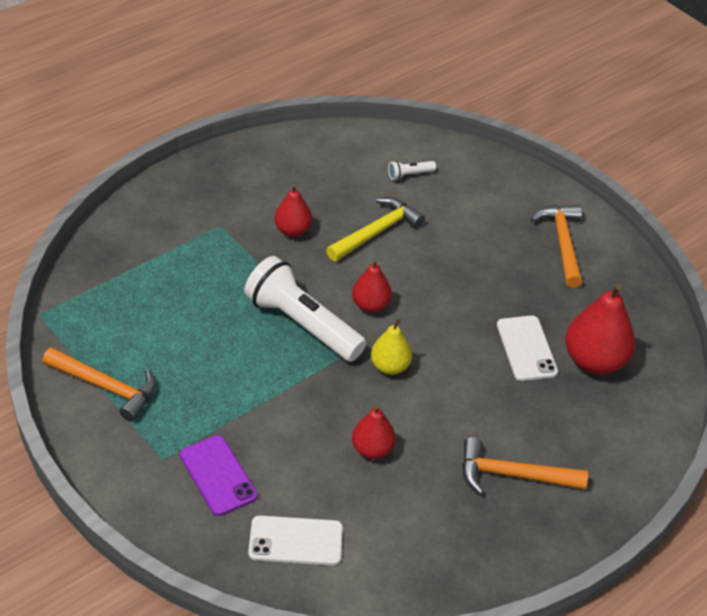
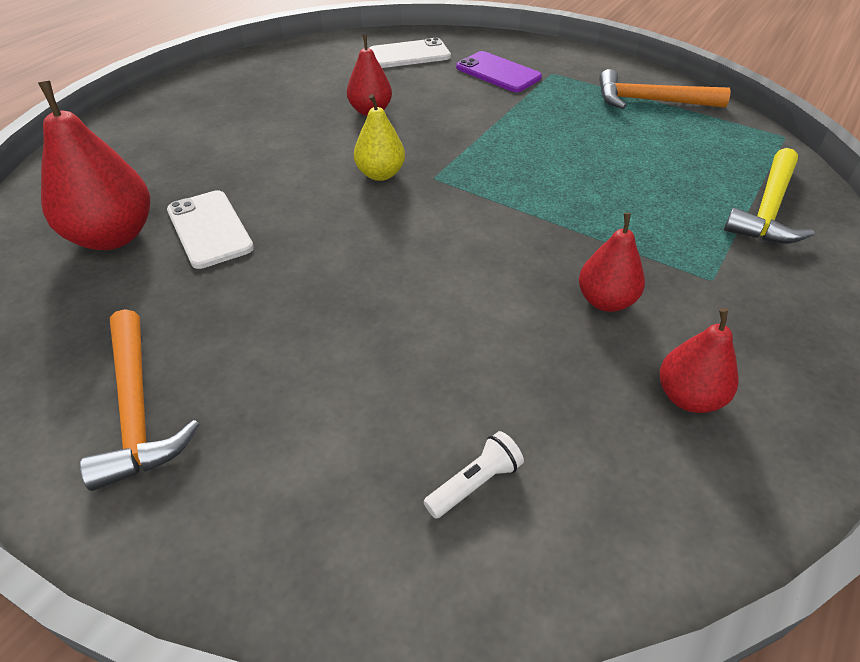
camera: 165 degrees right, 0 degrees up
(302, 324) = (505, 190): white flashlight -> none
(370, 305) = (433, 229): red pear -> red pear (688, 397)
(376, 232) = (477, 335): yellow hammer -> yellow hammer (767, 209)
(513, 475) = (224, 121): orange hammer -> none

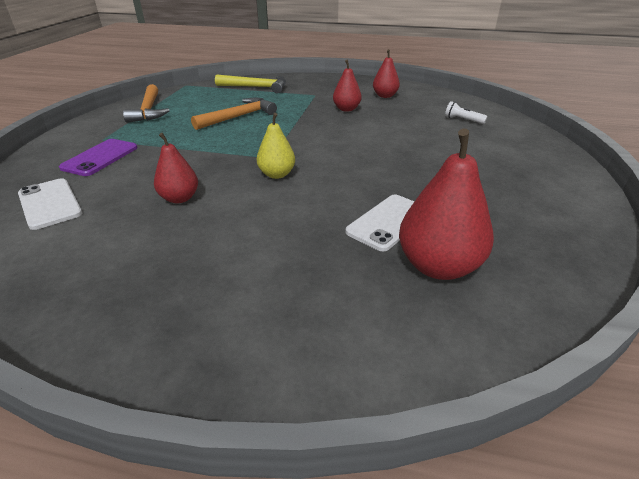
camera: 110 degrees left, 10 degrees down
(137, 410) = (534, 192): orange hammer -> orange hammer (238, 117)

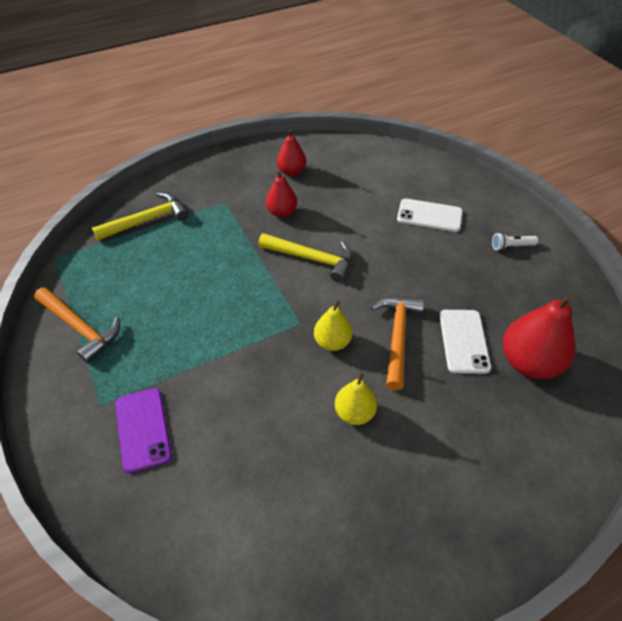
camera: 40 degrees left, 15 degrees up
(50, 203) = (191, 515): white phone -> white phone (429, 215)
(179, 198) = (294, 424): red pear -> none
(228, 214) = (354, 412): none -> yellow pear
(238, 117) = (196, 282): orange hammer -> orange hammer (397, 337)
(331, 134) = (311, 259): none -> yellow hammer
(463, 120) = (389, 178): white flashlight -> white flashlight (511, 246)

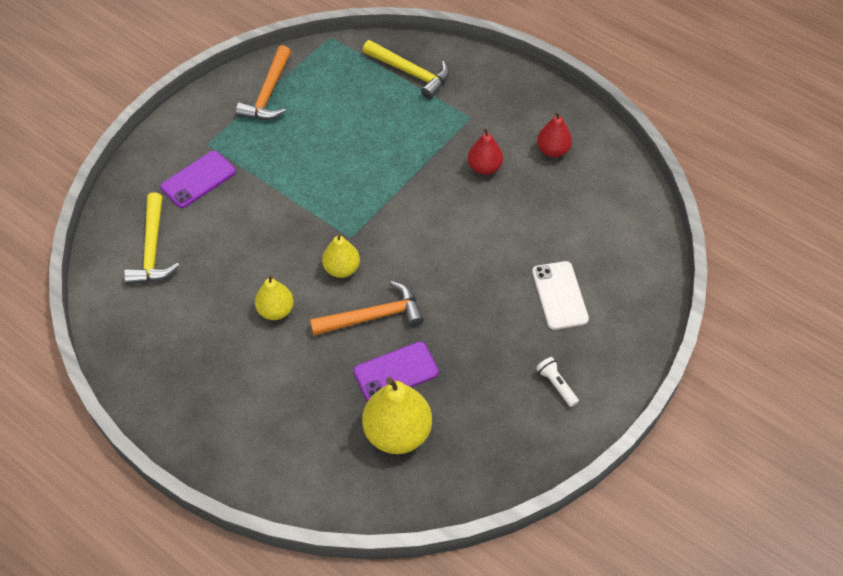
camera: 65 degrees right, 5 degrees up
(311, 259) = (434, 216): yellow hammer -> yellow hammer (152, 249)
(464, 341) = (396, 372): white phone -> purple phone
(528, 362) = (397, 433): red pear -> yellow pear

